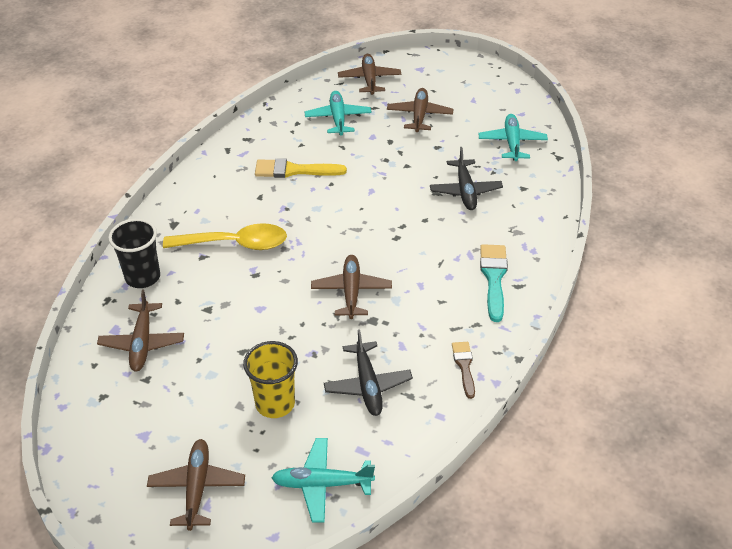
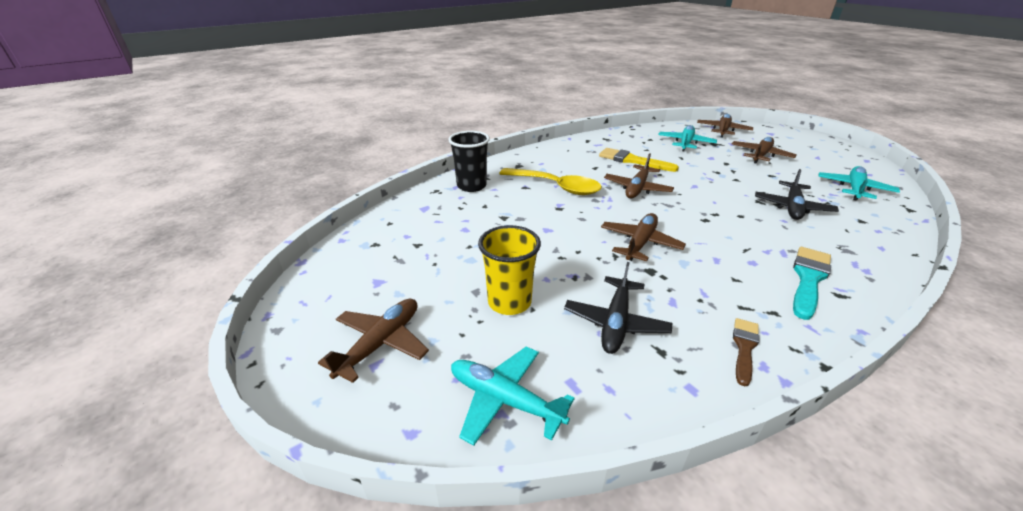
camera: 30 degrees right, 10 degrees down
(142, 343) = (436, 222): brown plane -> brown plane (637, 188)

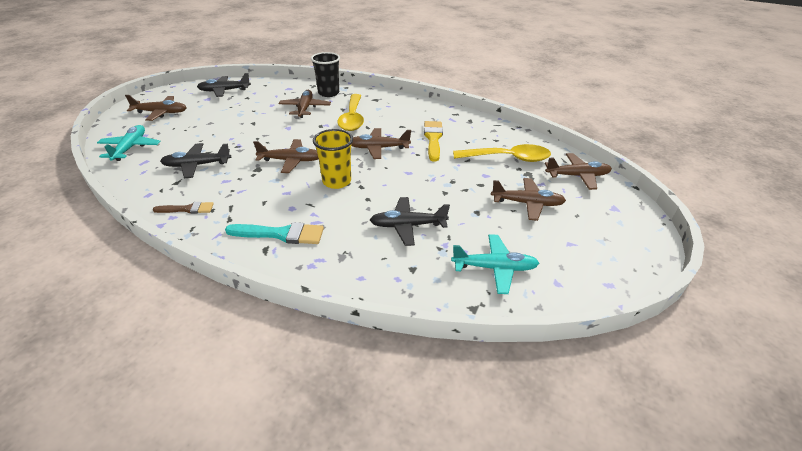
camera: 60 degrees right, 5 degrees up
(366, 261) = (224, 91): none -> black plane
(501, 208) = (305, 108): none -> brown plane
(509, 302) = (204, 133): yellow cup -> yellow cup (336, 181)
(685, 143) = (508, 158): turquoise plane -> yellow spoon

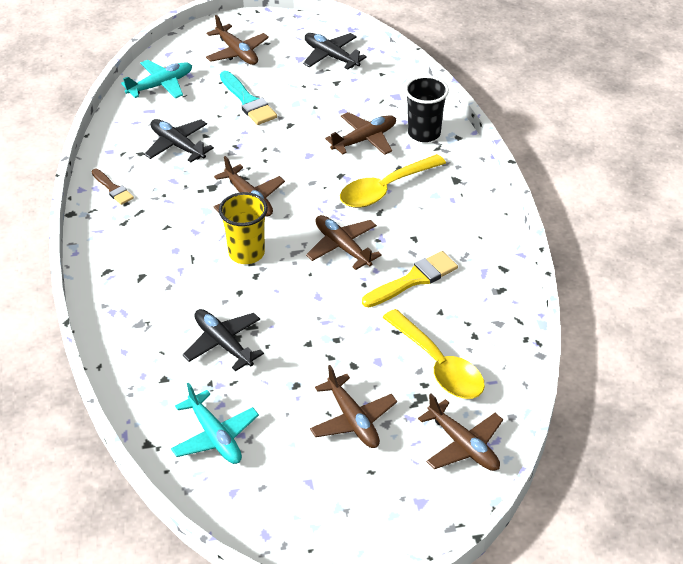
camera: 55 degrees right, 5 degrees up
(281, 234) = (133, 267): turquoise brush -> turquoise brush (248, 101)

